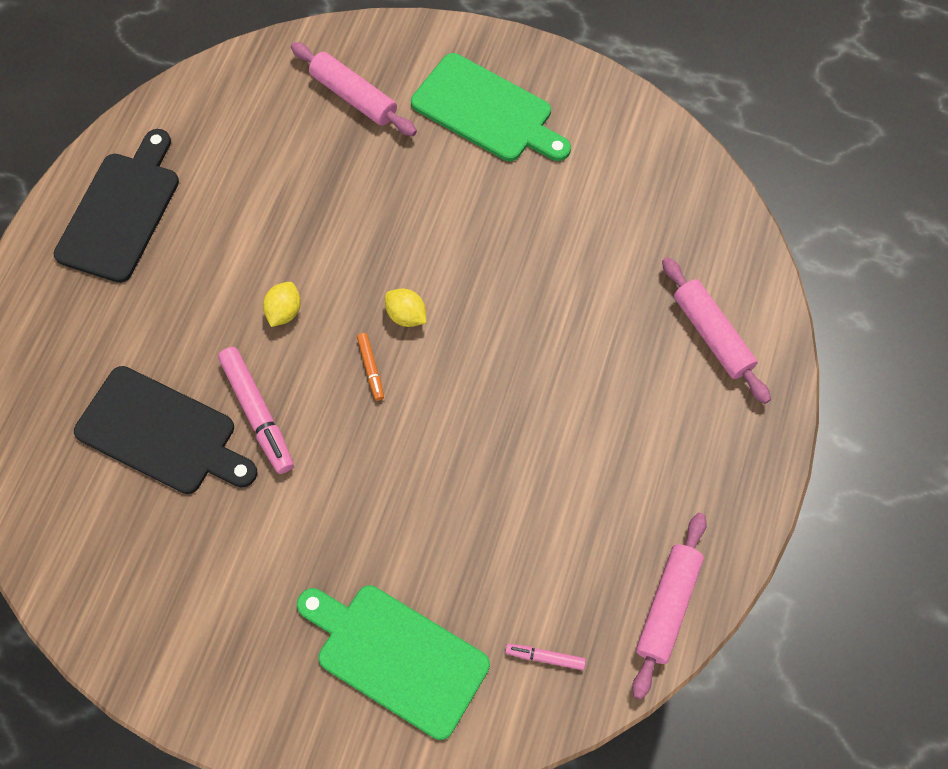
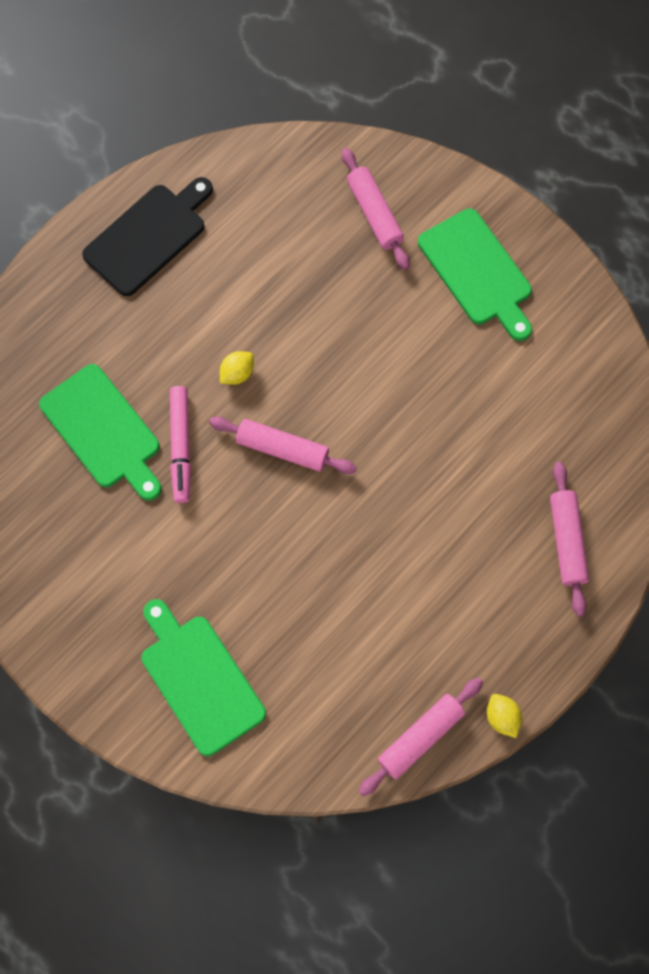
camera: 25 degrees right, 5 degrees up
(161, 433) = (103, 431): black cutting board -> green cutting board
(371, 368) = (283, 449): orange marker -> pink rolling pin
(406, 315) = (330, 418): yellow lemon -> yellow lemon (502, 717)
(545, 657) = (308, 731): pink marker -> none

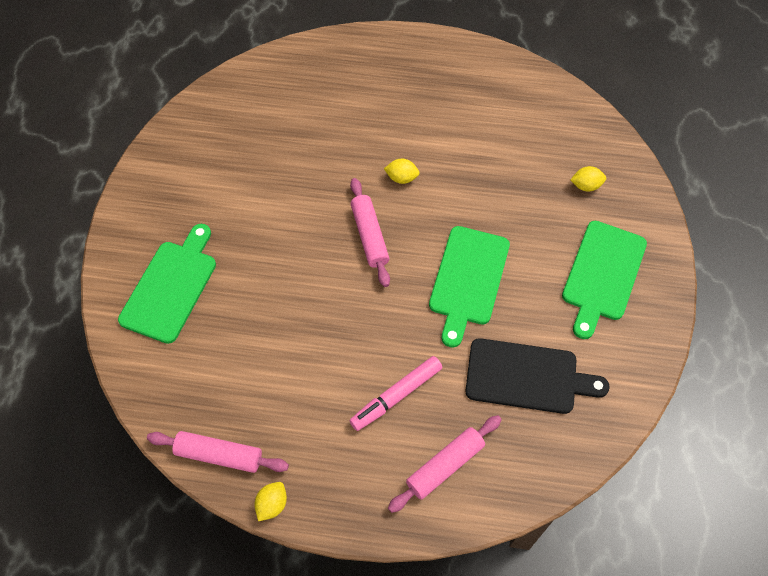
camera: 55 degrees right, 10 degrees down
(103, 431) = (303, 131): green cutting board -> green cutting board (468, 279)
(148, 237) = (453, 75): black cutting board -> black cutting board (527, 377)
(181, 447) = (325, 178): pink marker -> pink marker (396, 396)
(374, 214) = (586, 186): pink rolling pin -> yellow lemon

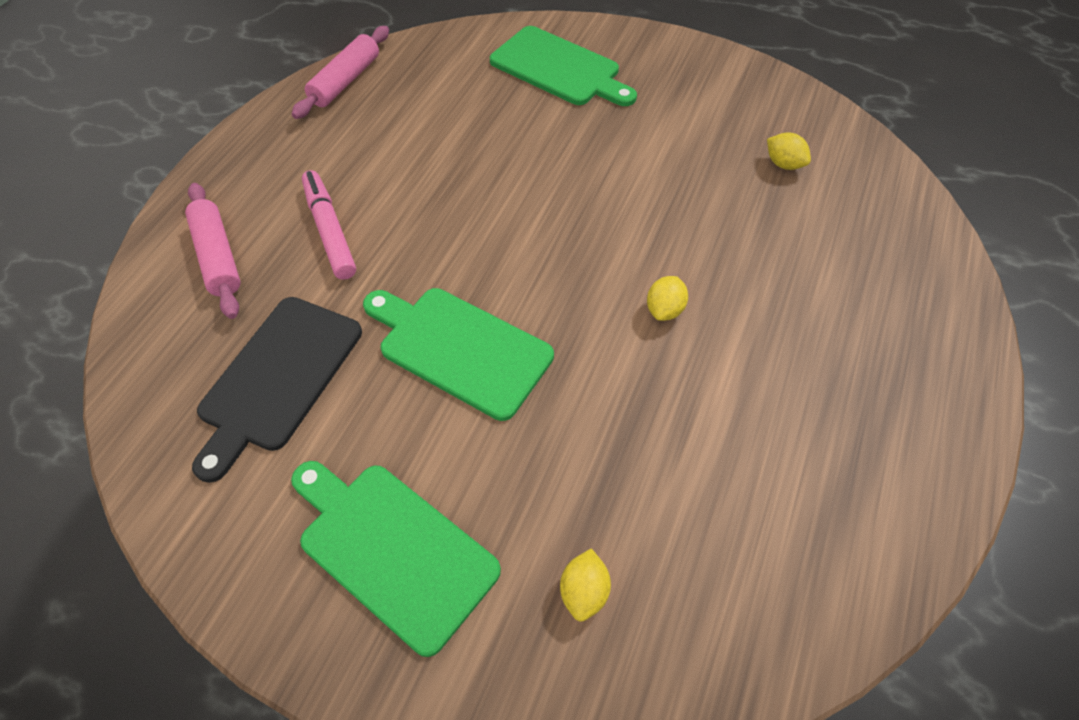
camera: 105 degrees right, 5 degrees down
(272, 504) = (271, 110): yellow lemon -> yellow lemon (783, 164)
(369, 236) = (571, 251): pink rolling pin -> none

